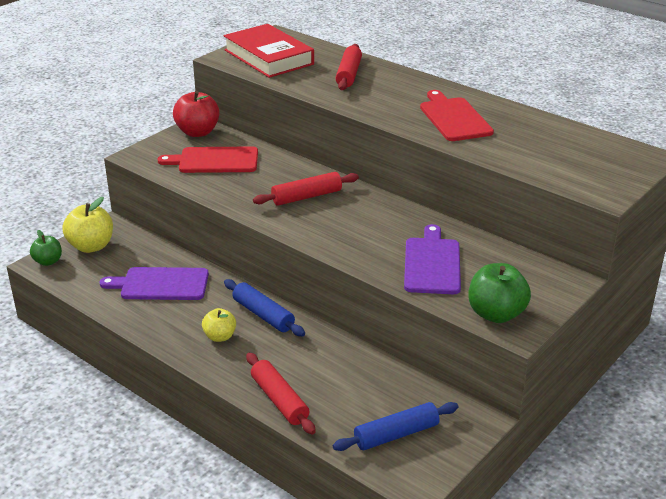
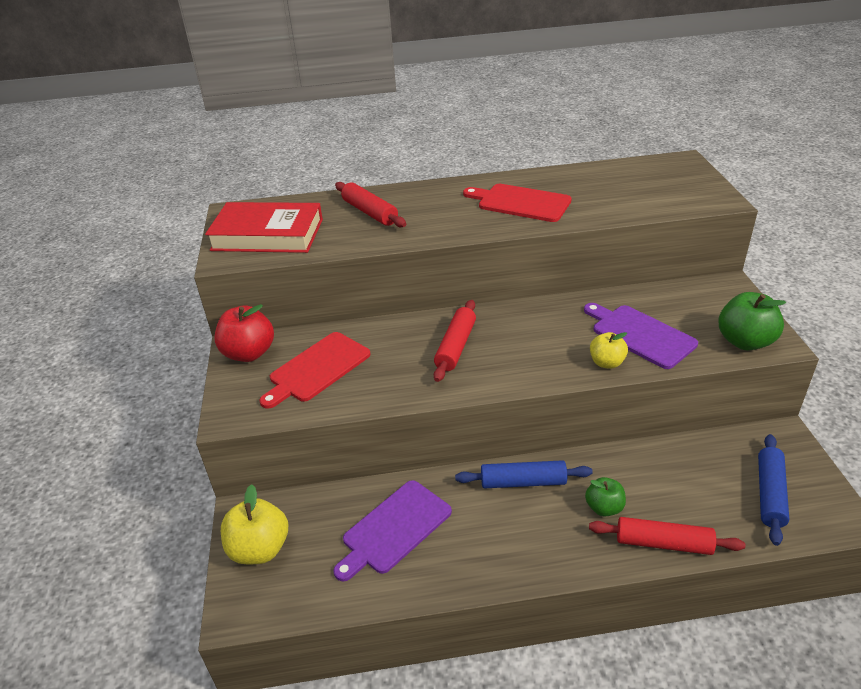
camera: 45 degrees left, 5 degrees up
(48, 261) = (240, 603): green apple -> green apple (604, 508)
(220, 336) = (527, 532): yellow apple -> yellow apple (606, 363)

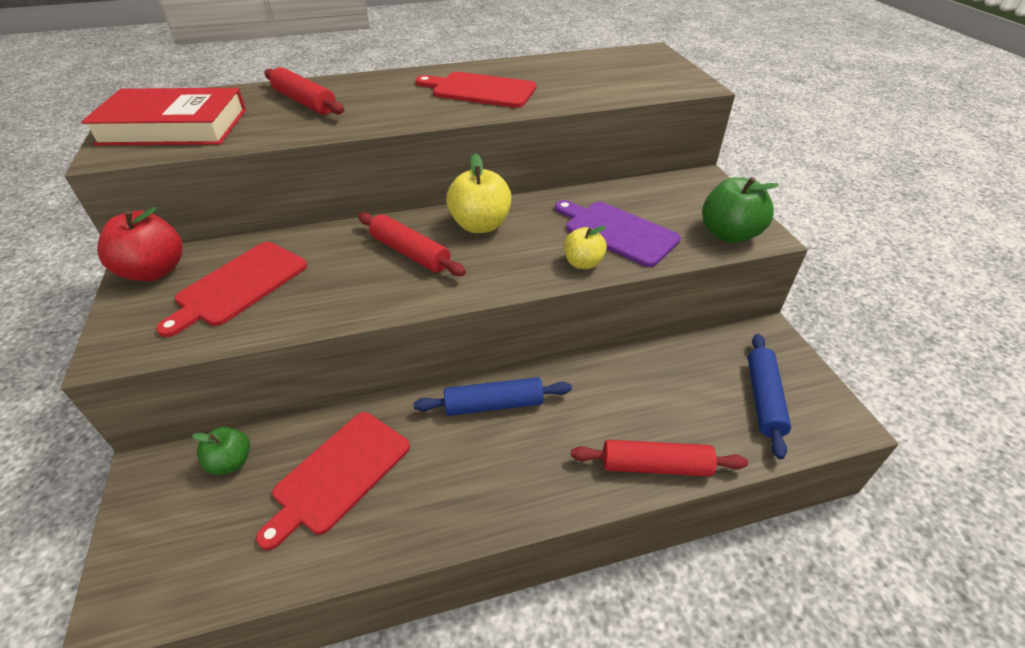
camera: 10 degrees left, 5 degrees up
(260, 549) = (163, 515): yellow apple -> yellow apple (480, 225)
(394, 529) = (338, 474): purple cutting board -> red cutting board
(456, 346) = (410, 253): red rolling pin -> red rolling pin turned 60 degrees counterclockwise
(604, 508) = (586, 428): green apple -> green apple (231, 462)

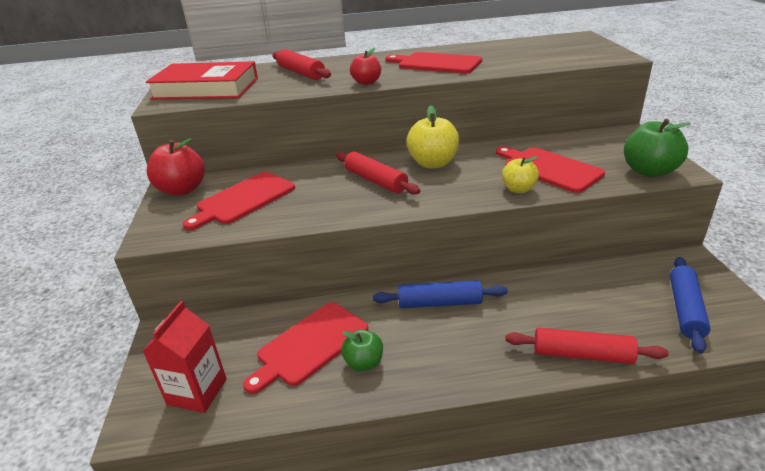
camera: 10 degrees right, 10 degrees down
(196, 553) = (197, 392): none -> red carton
(231, 462) = (226, 332): green apple -> green apple (364, 363)
(392, 120) = (366, 82): none -> red apple
(617, 232) = (549, 168): purple cutting board -> red cutting board

